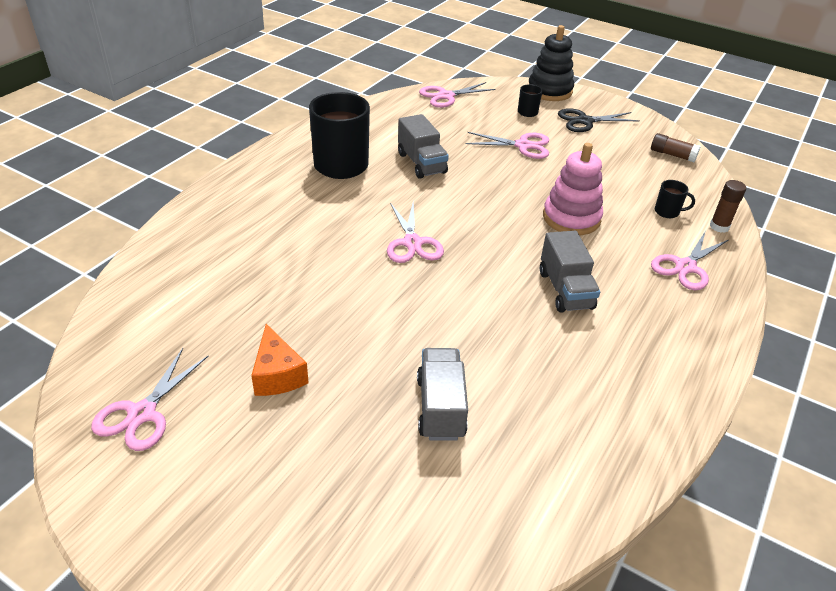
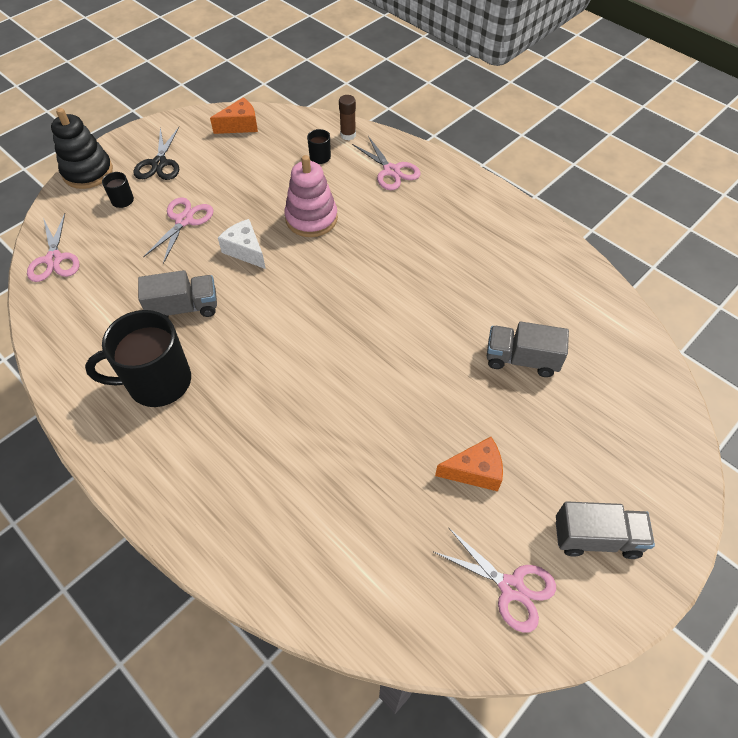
camera: 75 degrees left, 15 degrees up
(412, 243) = (316, 341): pink scissors -> none
(505, 184) = (245, 250): none -> white cheese
(565, 290) = (404, 249): grey truck -> grey truck (596, 537)
(672, 155) = (240, 125): brown glue stick -> orange cheese

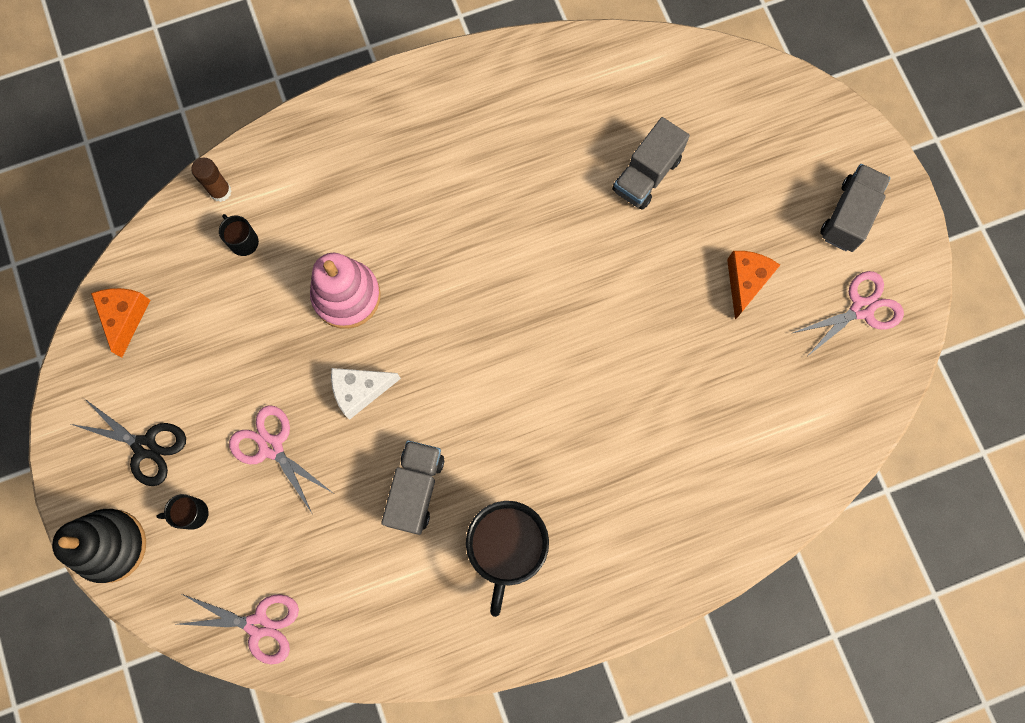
camera: 65 degrees left, 20 degrees up
(391, 171) = (314, 170): pink scissors -> none

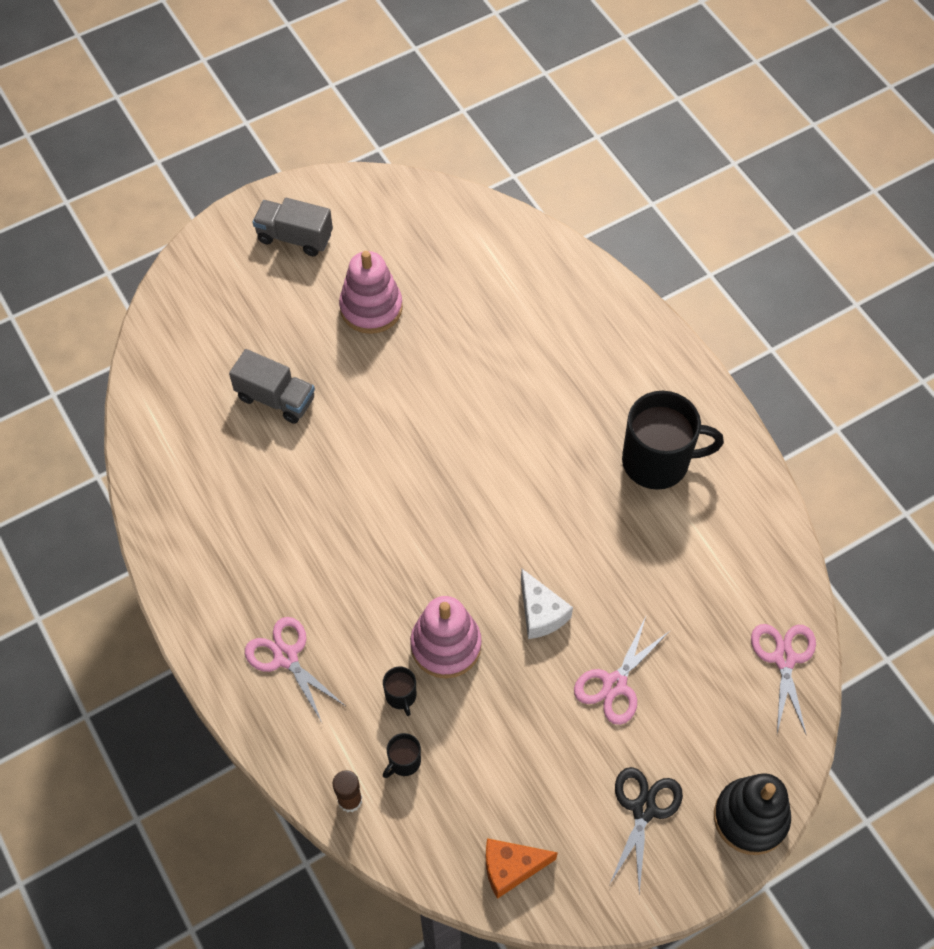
camera: 100 degrees left, 15 degrees down
(192, 514) = (698, 745): black mug -> black mug (401, 696)
(415, 489) = (624, 546): grey truck -> none
(745, 282) = (371, 308): orange cheese -> pink stacking toy
(861, 309) = (381, 221): pink scissors -> pink scissors (286, 657)

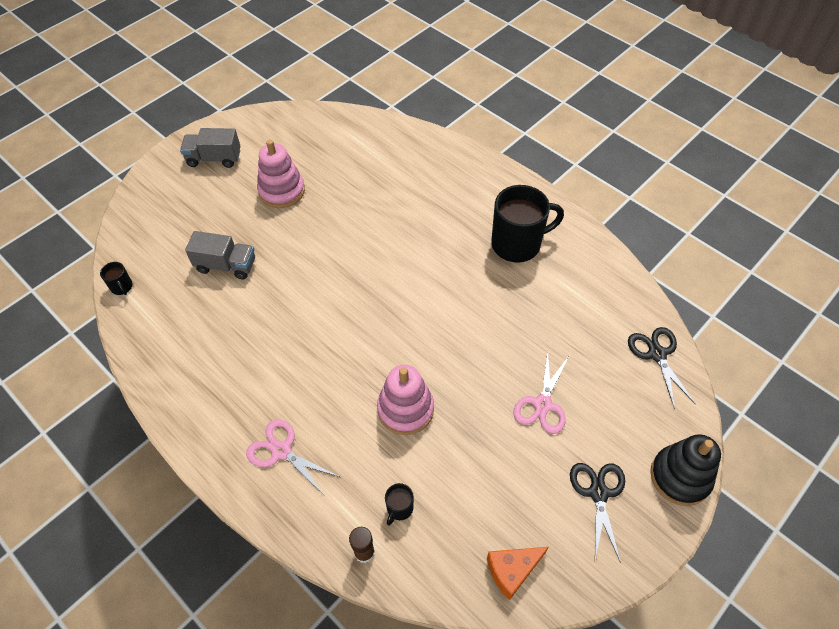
camera: 15 degrees left, 5 degrees down
(401, 696) = (382, 457): black mug -> black mug (122, 287)
(541, 613) = (470, 367): white cheese -> none
(784, 659) = (657, 354): pink scissors -> black scissors

